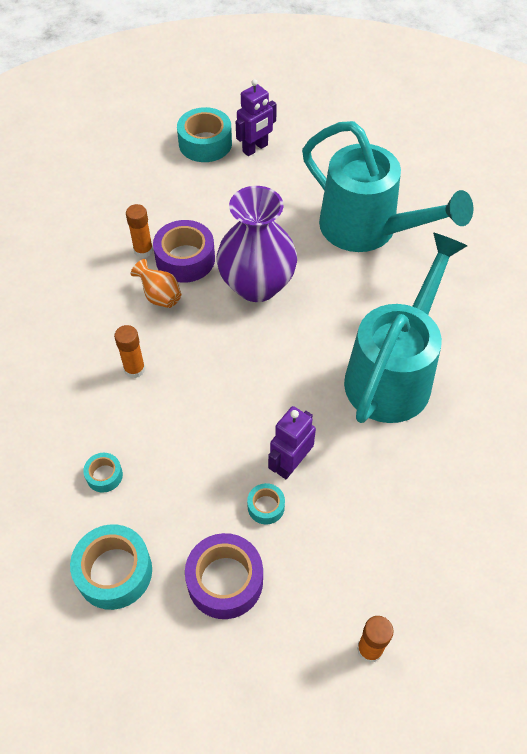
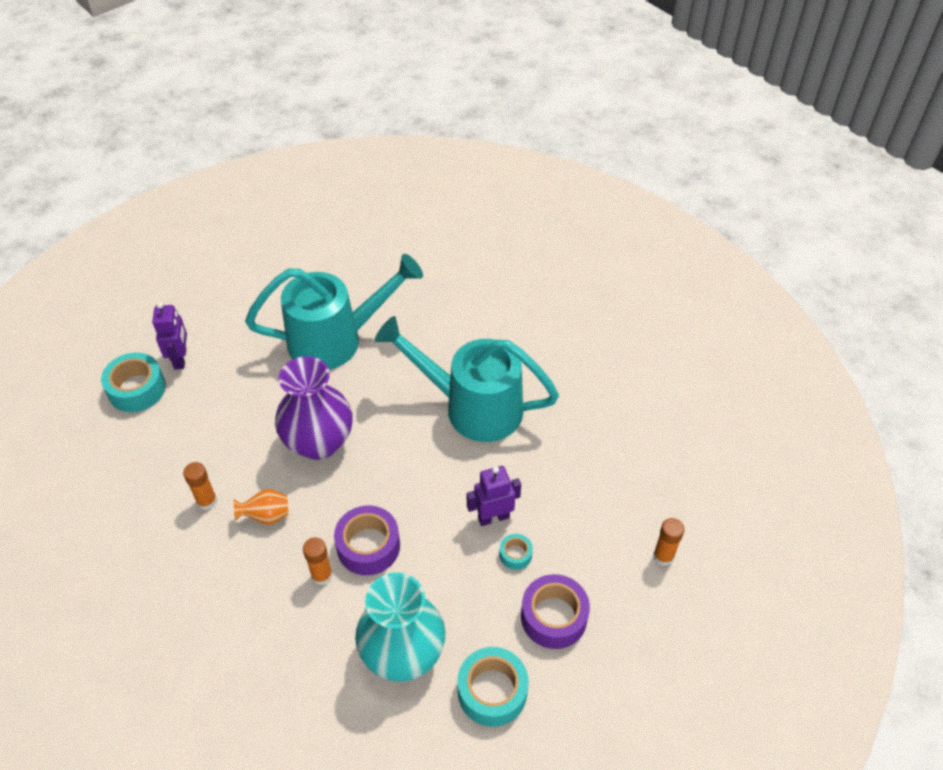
camera: 55 degrees left, 5 degrees down
(104, 475) = (403, 653): turquoise tape -> turquoise vase
(185, 259) = (246, 476): purple tape -> purple tape (368, 546)
(290, 464) = (493, 517): purple robot -> purple robot turned 90 degrees clockwise
(393, 373) = (472, 407): turquoise watering can -> turquoise watering can turned 45 degrees counterclockwise

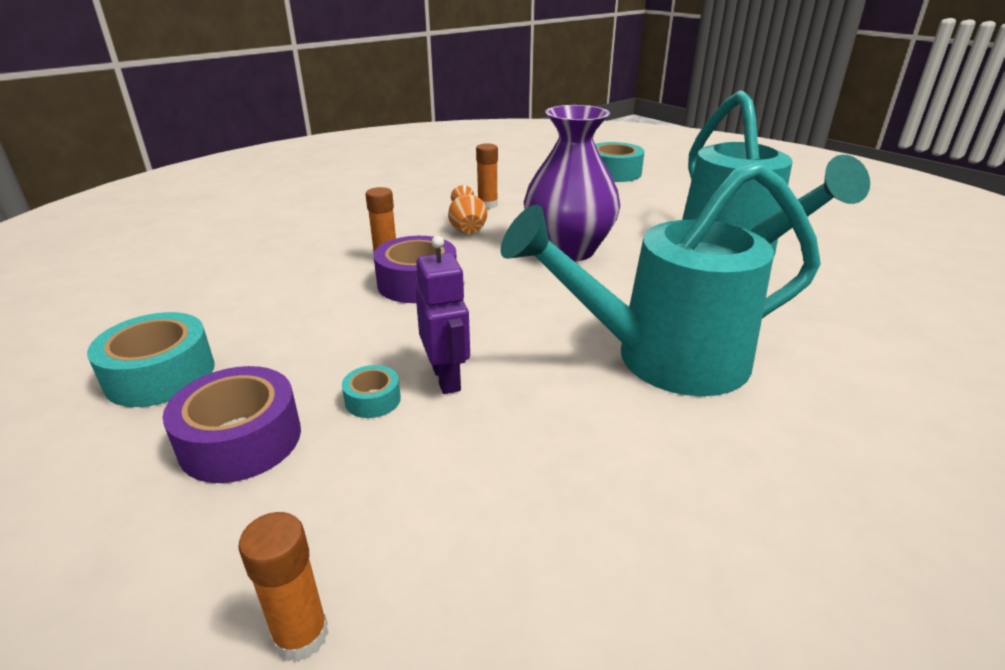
camera: 90 degrees right, 20 degrees down
(180, 358) = (659, 185): purple robot -> none
(403, 653) = (261, 308): turquoise vase -> none
(472, 407) = (663, 359): turquoise watering can -> turquoise watering can turned 120 degrees counterclockwise

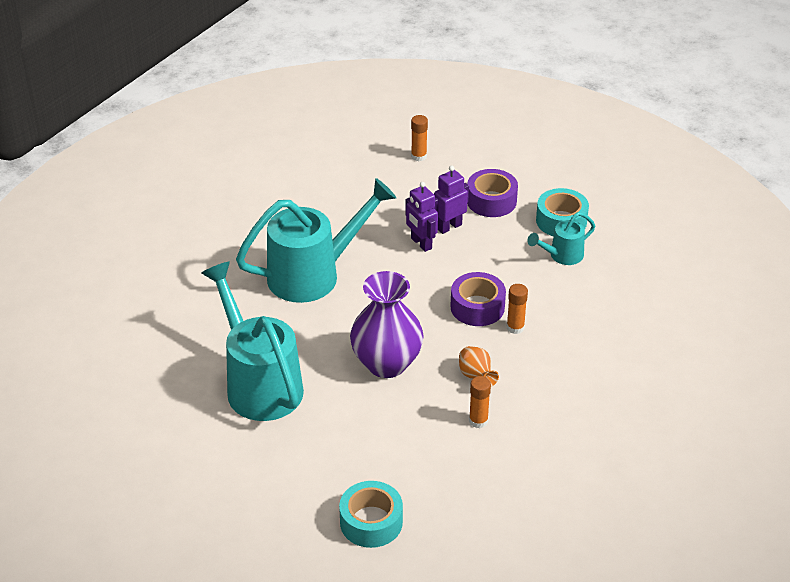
camera: 165 degrees right, 10 degrees up
(231, 322) = (562, 256): none -> turquoise watering can
(373, 400) = (449, 227): turquoise tape -> purple robot

